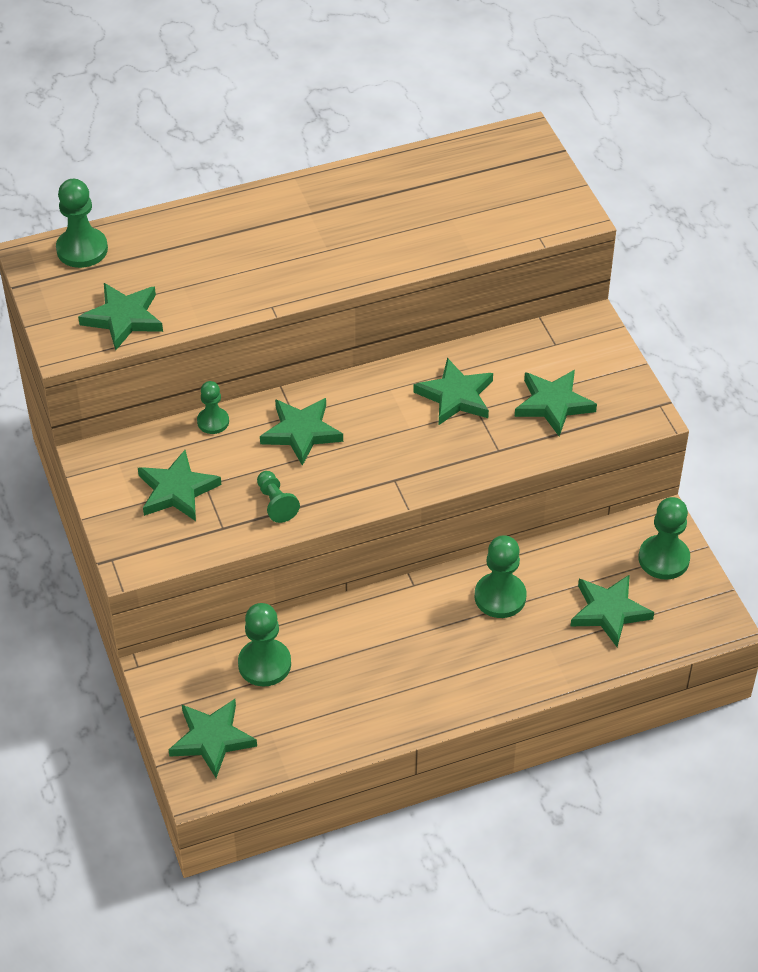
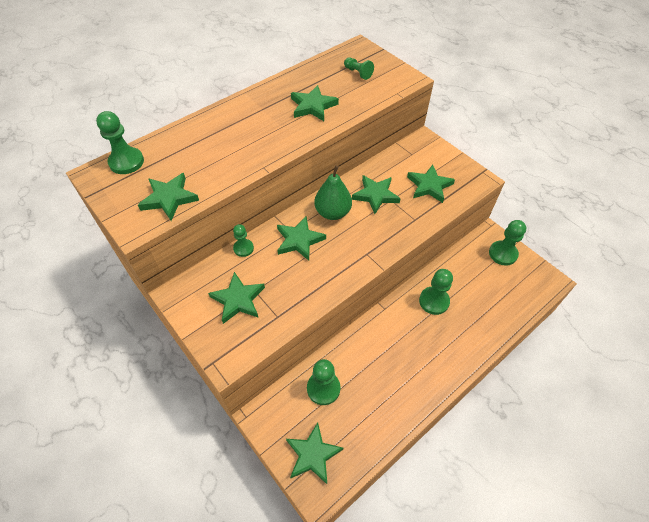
camera: 20 degrees left, 5 degrees up
(276, 503) = (303, 290): green pawn -> green pawn (358, 73)
(373, 405) = (333, 213): none -> green pear
(609, 612) = (493, 292): green star -> green star (313, 106)

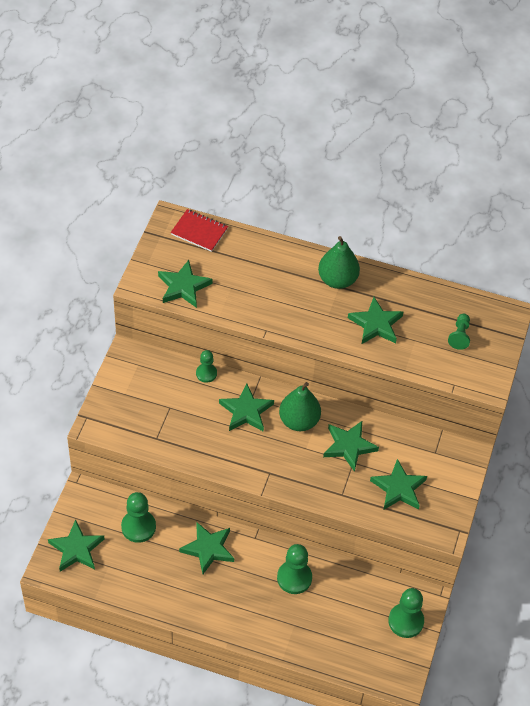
camera: 55 degrees right, 0 degrees up
(126, 162) = (199, 231): green pawn -> red notebook
(238, 300) = (152, 401): green star -> green star (208, 549)
(255, 107) = (337, 280): none -> green pear

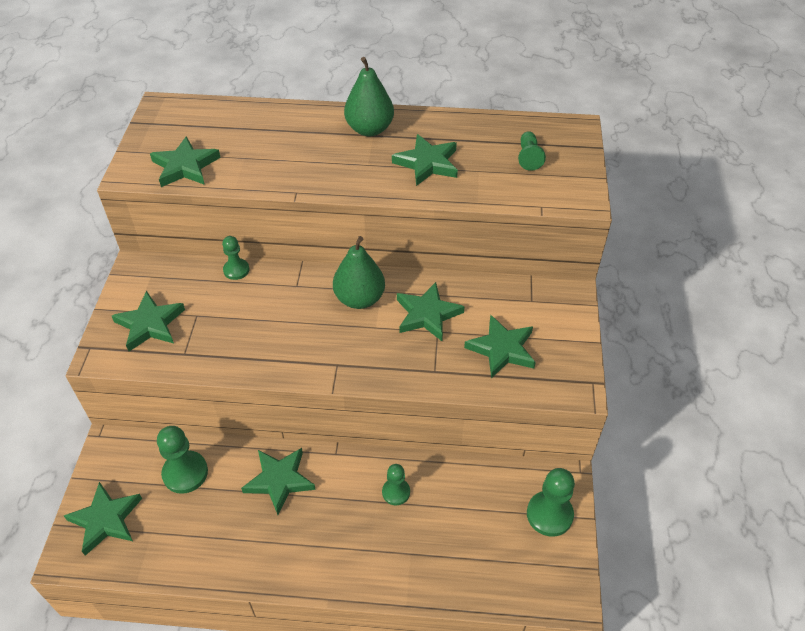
camera: 10 degrees left, 5 degrees down
(199, 231) = (196, 112): red notebook -> none
(246, 411) = (292, 301): green star -> green star (150, 324)
(294, 578) = (396, 492): green pawn -> green pawn, size x0.62

